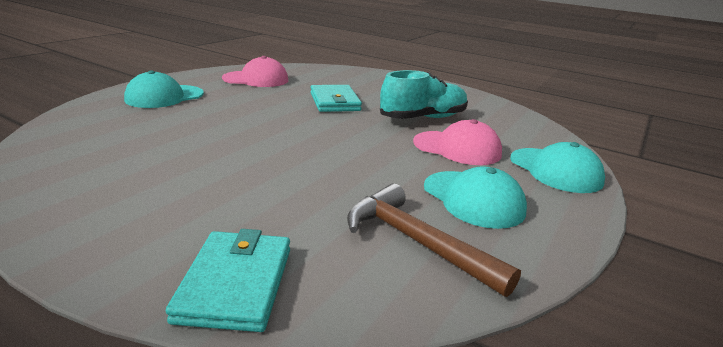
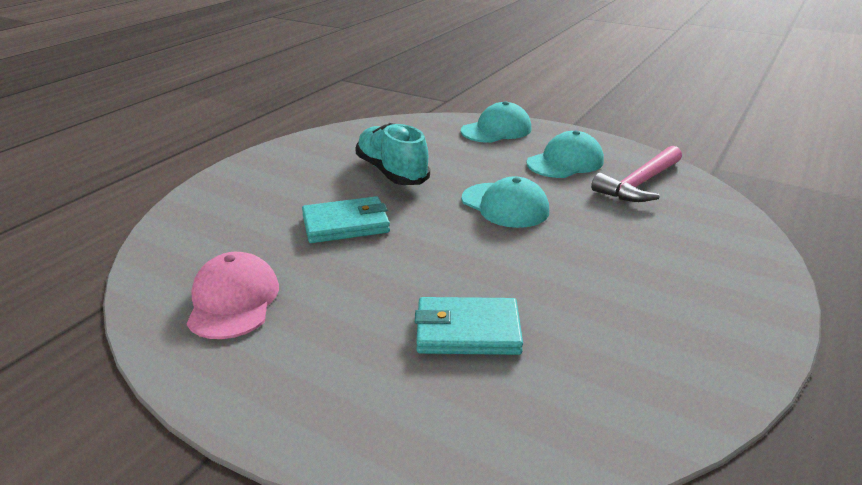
camera: 90 degrees left, 5 degrees up
(164, 97) = (351, 381): turquoise cap -> turquoise cap (505, 205)
(236, 283) = (737, 241): turquoise wallet -> turquoise wallet (467, 331)
(416, 242) = (639, 184): brown hammer -> pink hammer
(457, 148) = (469, 161): pink cap -> none

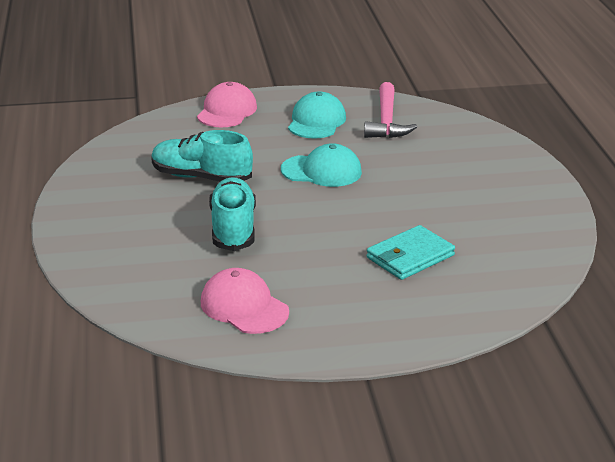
camera: 40 degrees left, 0 degrees up
(346, 224) = (233, 229): turquoise wallet -> turquoise shoe
(496, 130) = (227, 111): turquoise cap -> pink cap

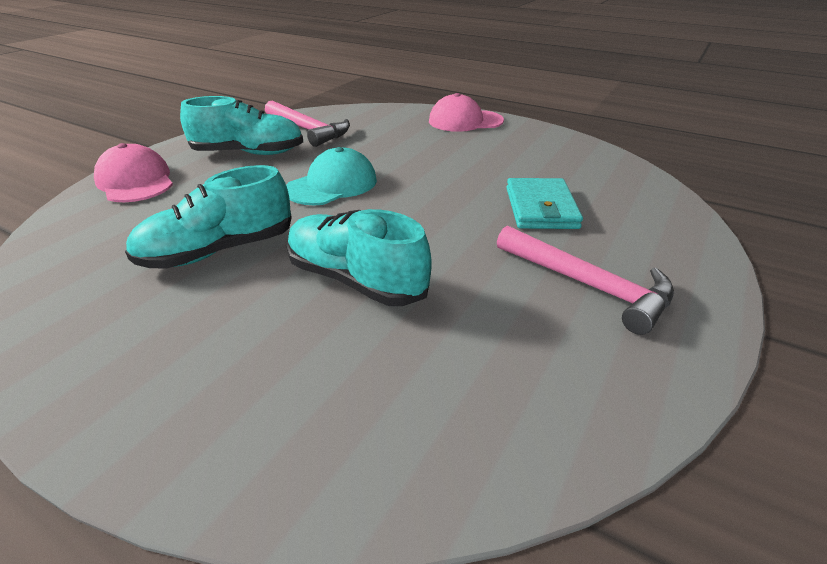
camera: 50 degrees left, 5 degrees up
(244, 307) = (540, 354): pink cap -> pink cap (465, 121)
(316, 121) = (249, 153): turquoise cap -> turquoise shoe
(332, 303) = (588, 285): none -> pink hammer

